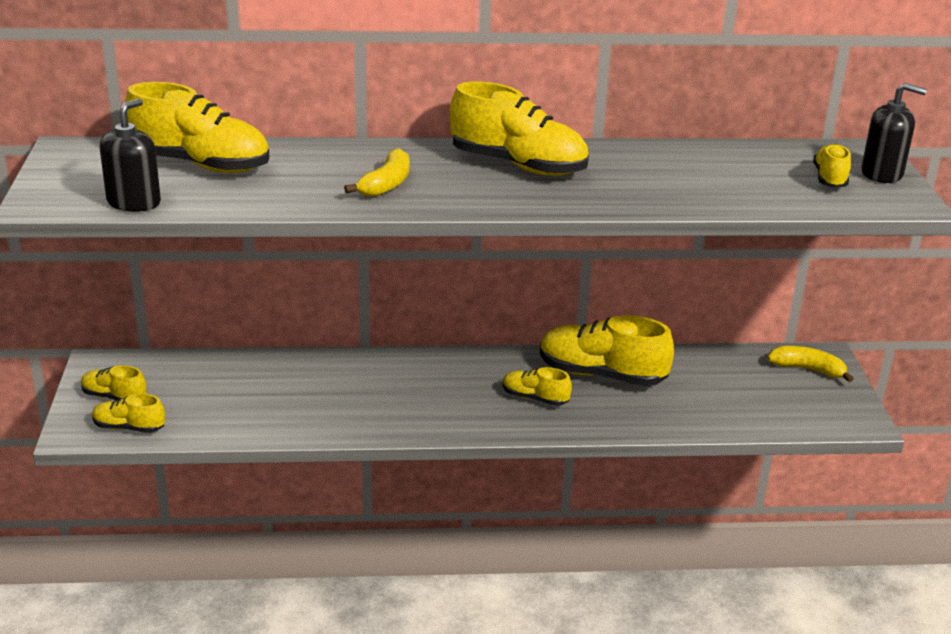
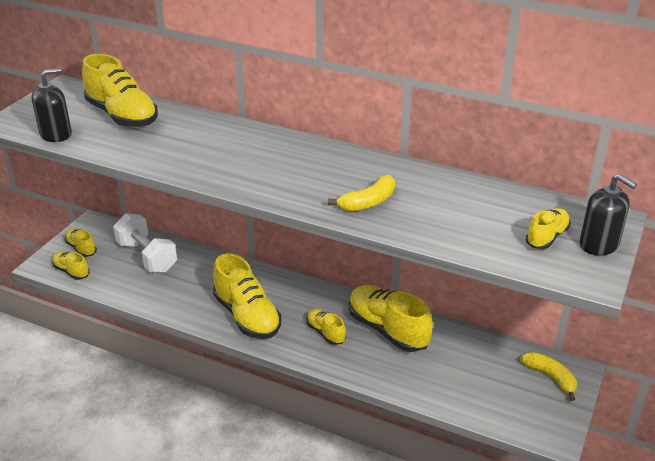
camera: 30 degrees right, 5 degrees up
(222, 381) = (147, 257): none -> white dumbbell
(386, 184) = (214, 158): yellow banana -> yellow banana (368, 202)
(518, 165) = (318, 165): yellow shoe -> yellow shoe (247, 316)

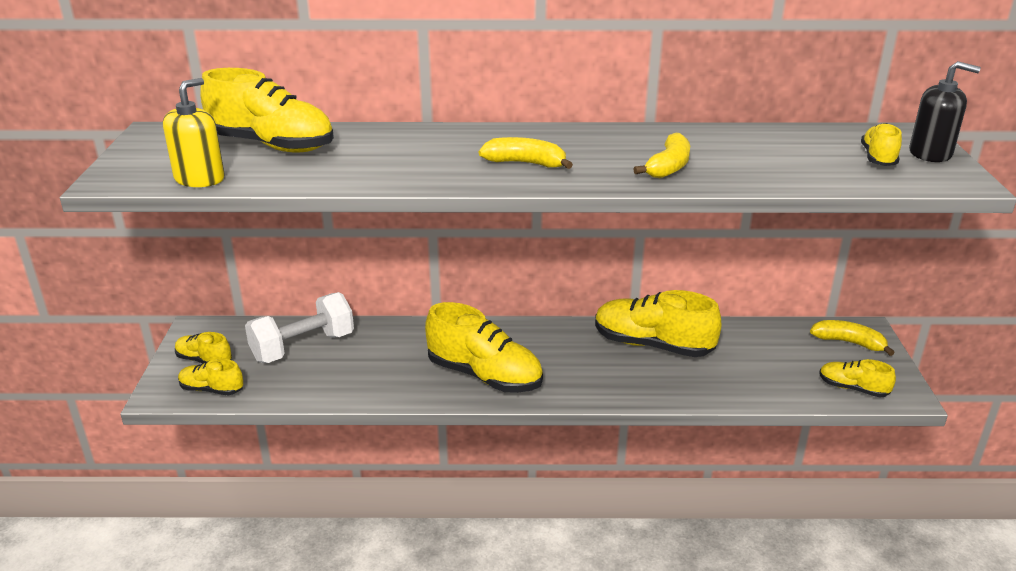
camera: 25 degrees left, 5 degrees down
(56, 134) = (199, 179): black soap dispenser -> yellow soap dispenser
(147, 257) = (303, 347): white dumbbell -> white dumbbell turned 60 degrees counterclockwise
(269, 173) = (525, 163): none -> yellow banana
(325, 333) = (589, 367): yellow shoe -> yellow shoe (852, 388)

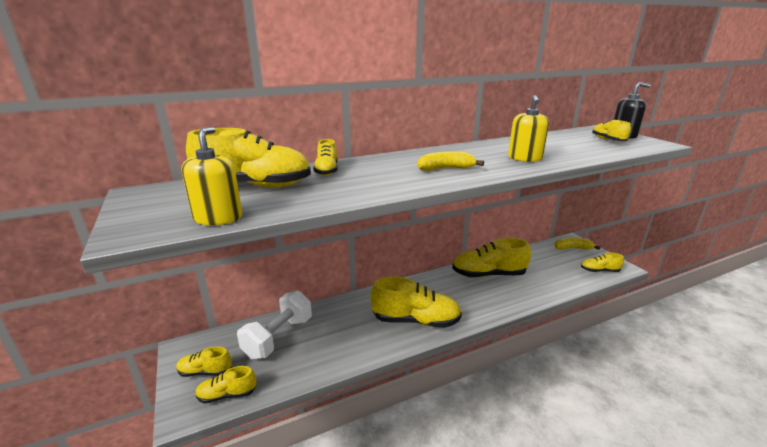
camera: 25 degrees left, 5 degrees down
(374, 139) = (327, 171): none -> yellow shoe
(668, 167) = (525, 158): yellow banana -> yellow soap dispenser

